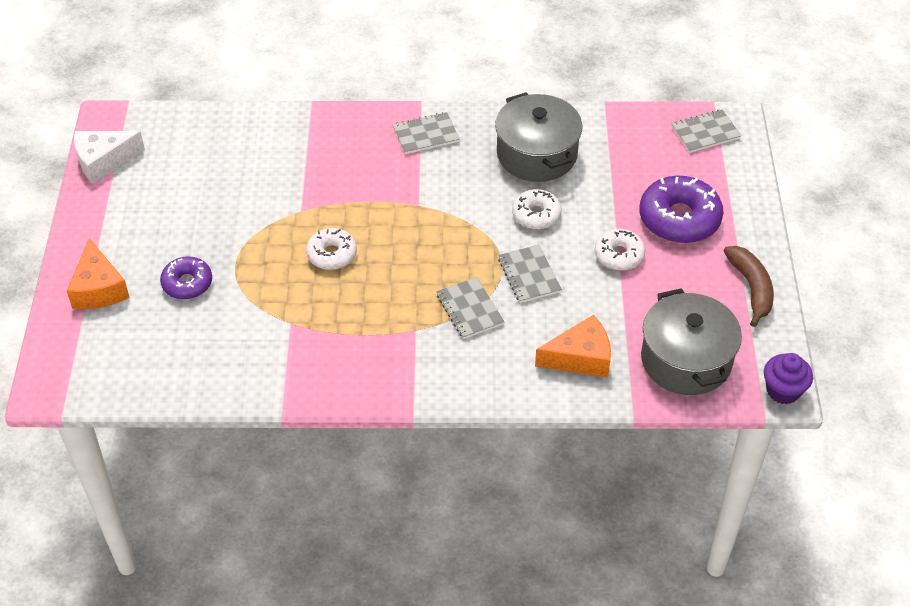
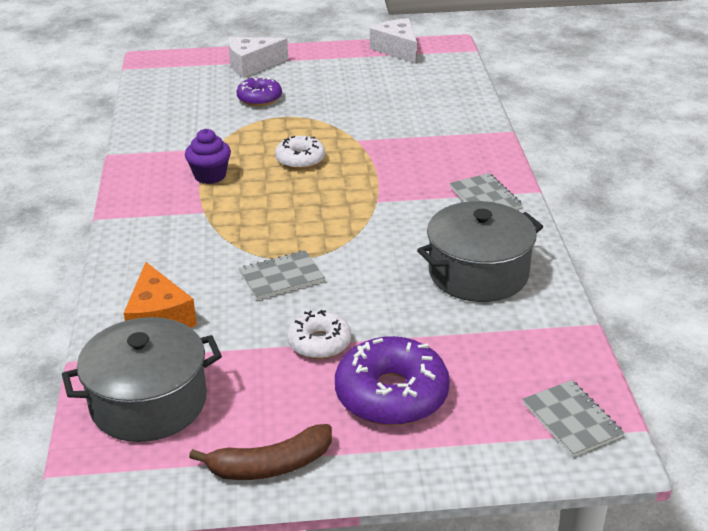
camera: 85 degrees right, 15 degrees down
(98, 288) = (252, 65): orange cheese -> white cheese
(470, 309) = (230, 241): grey notebook -> none
(536, 215) = (376, 277): white donut -> none
(783, 391) = (87, 495): purple cupcake -> purple cupcake (210, 176)

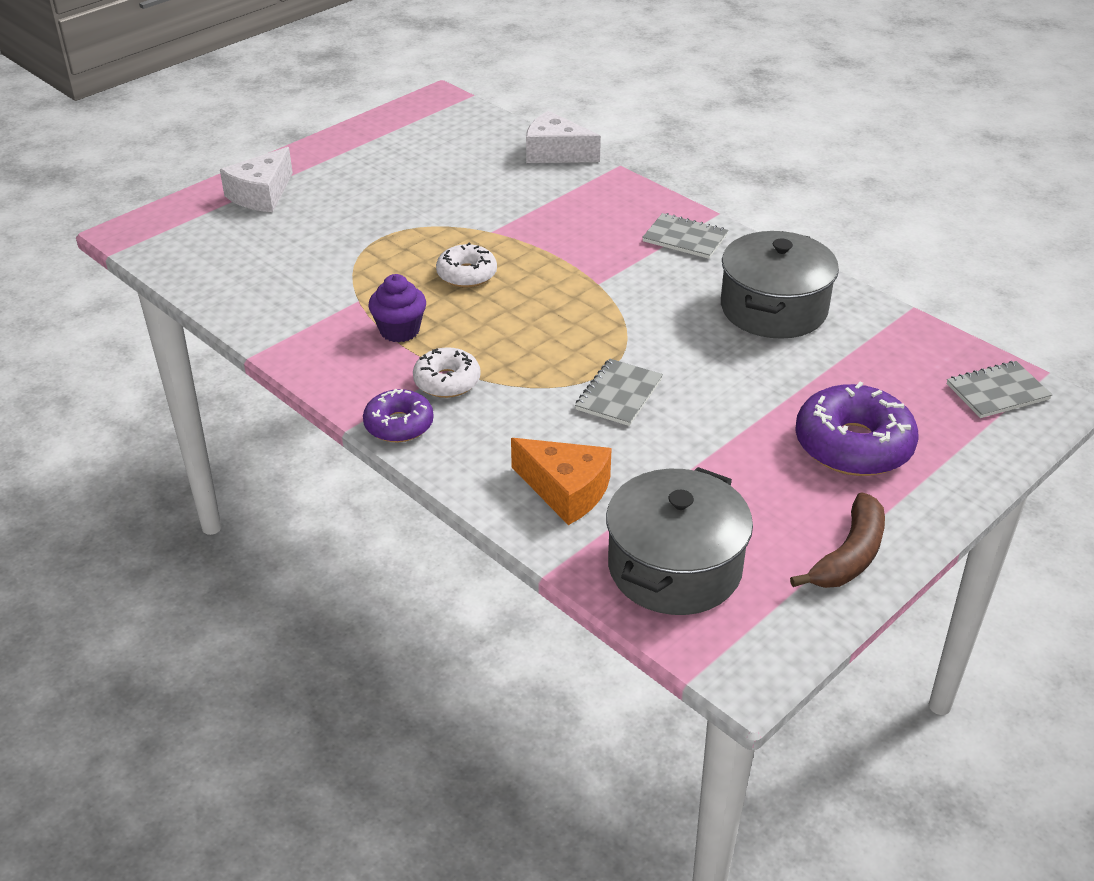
camera: 40 degrees left, 5 degrees up
(259, 98) = (326, 228): purple donut -> purple donut (399, 425)
(319, 343) = (737, 434): white donut -> white donut (447, 381)
(397, 49) = (394, 121): white cheese -> white cheese (555, 153)
(571, 420) = (997, 392): grey notebook -> grey notebook turned 45 degrees counterclockwise

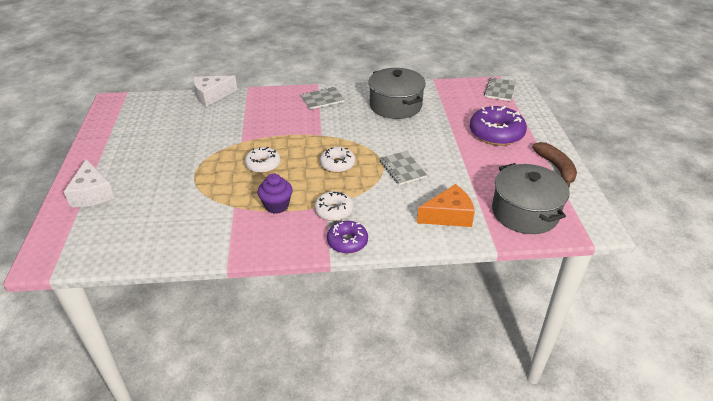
camera: 50 degrees left, 0 degrees up
(550, 332) = (337, 164): none -> white donut

